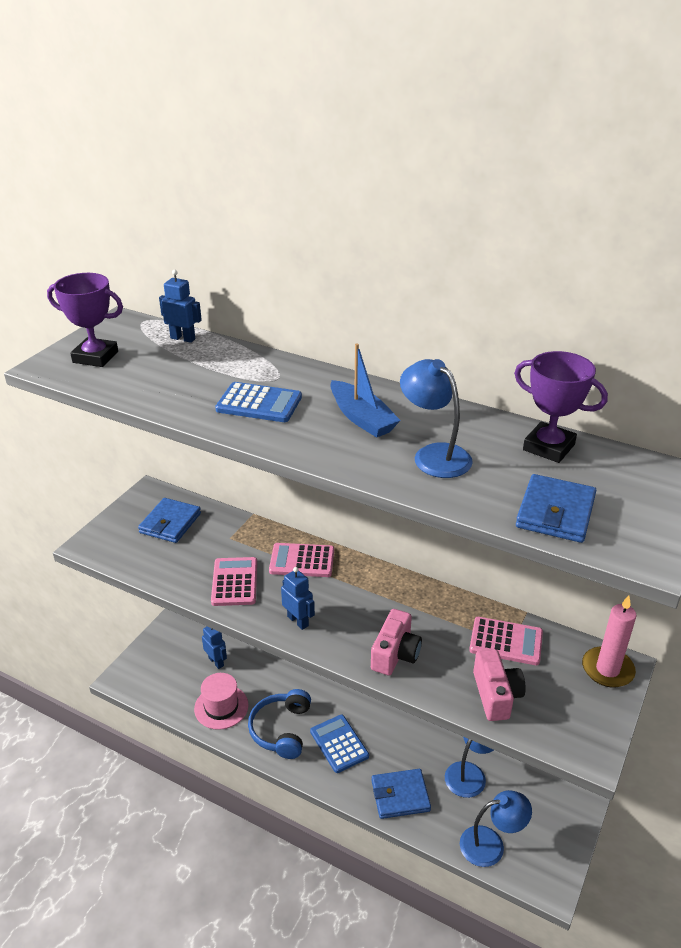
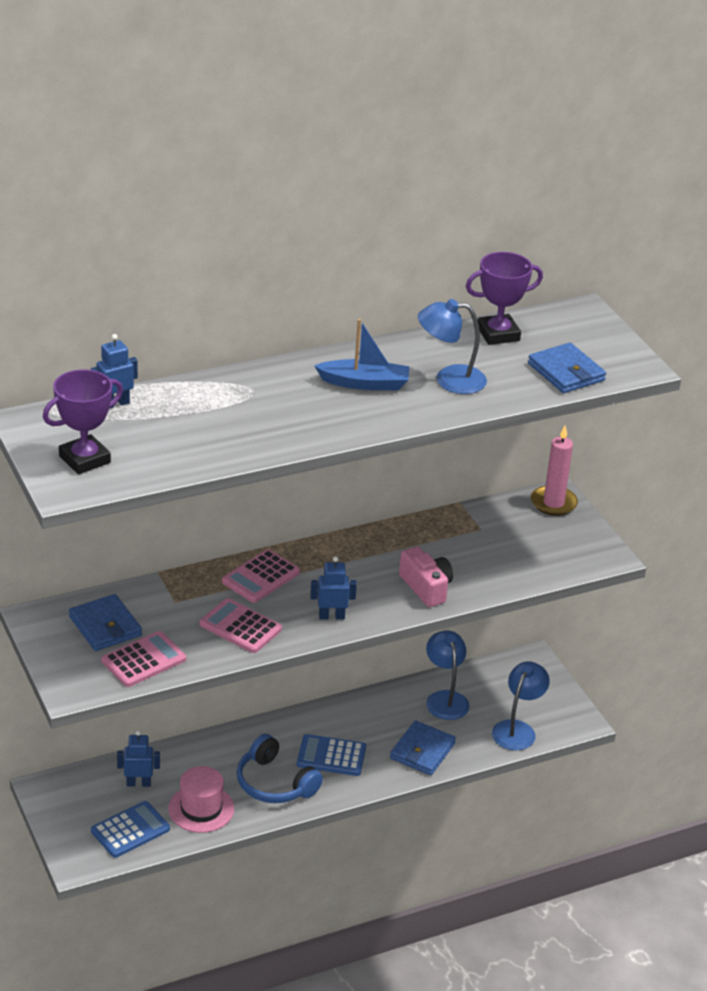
camera: 55 degrees left, 0 degrees up
(259, 403) = (282, 415): blue calculator -> blue calculator (130, 830)
(496, 695) = (519, 565): pink camera -> none
(506, 642) = (476, 529): pink calculator -> pink calculator (144, 660)

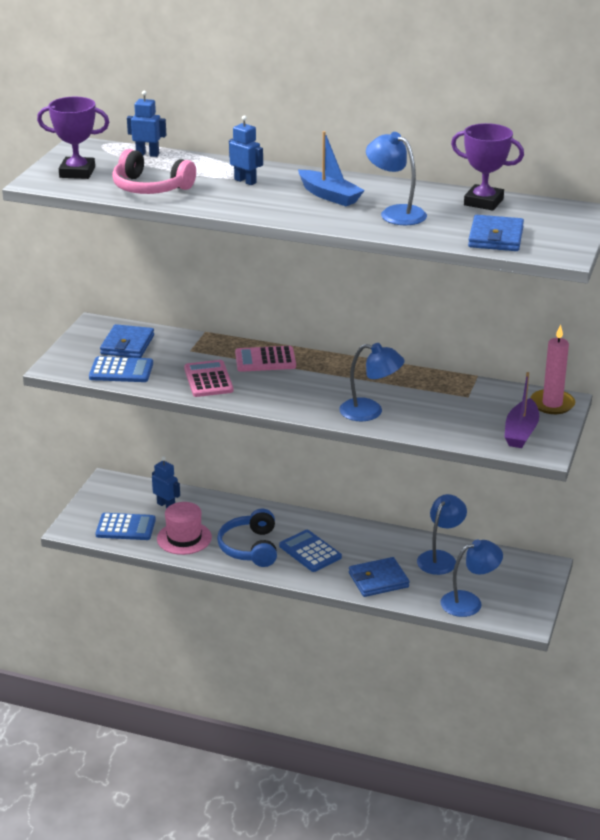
camera: 45 degrees right, 5 degrees down
(144, 660) = (121, 371): pink calculator -> blue calculator
(189, 447) = (150, 187): none -> pink headphones
(331, 616) = (277, 399): blue robot -> blue robot (245, 181)
(426, 587) = (370, 411): pink camera -> blue lamp
(567, 545) = (521, 432): none -> purple boat

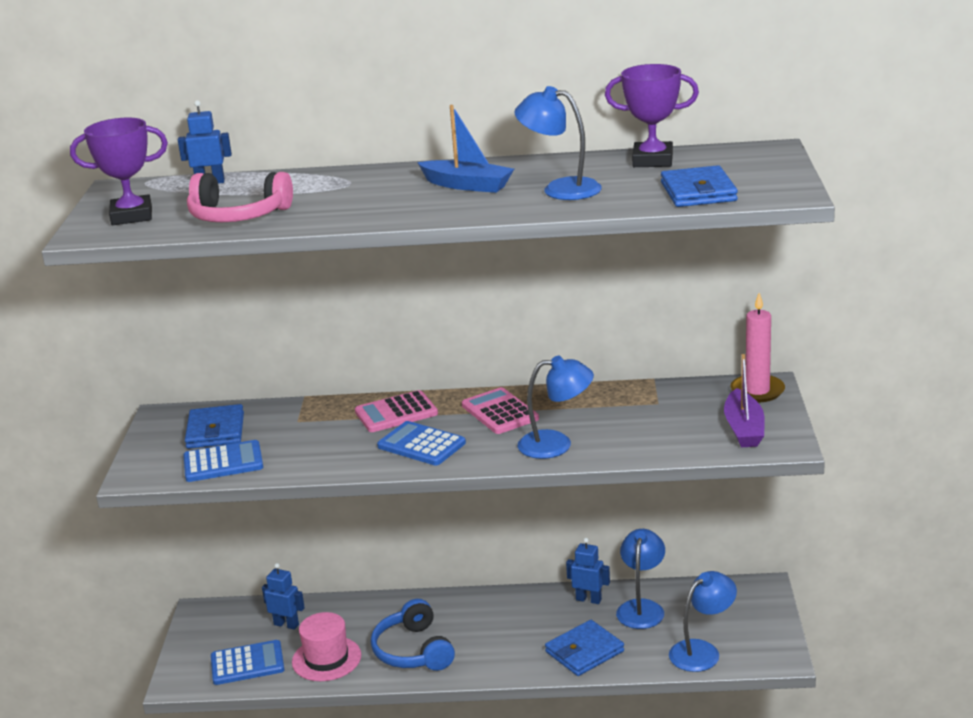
camera: 15 degrees left, 5 degrees down
(208, 379) = (339, 450): pink calculator -> pink calculator (500, 412)
(245, 181) = (353, 188): blue robot -> blue robot (588, 599)
(310, 551) = (487, 637): blue calculator -> blue calculator (421, 445)

